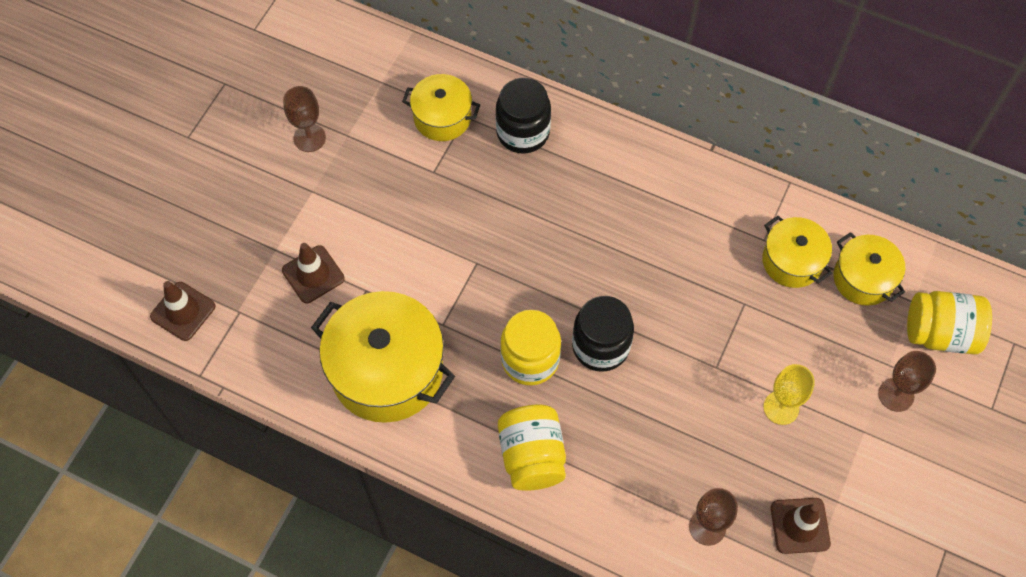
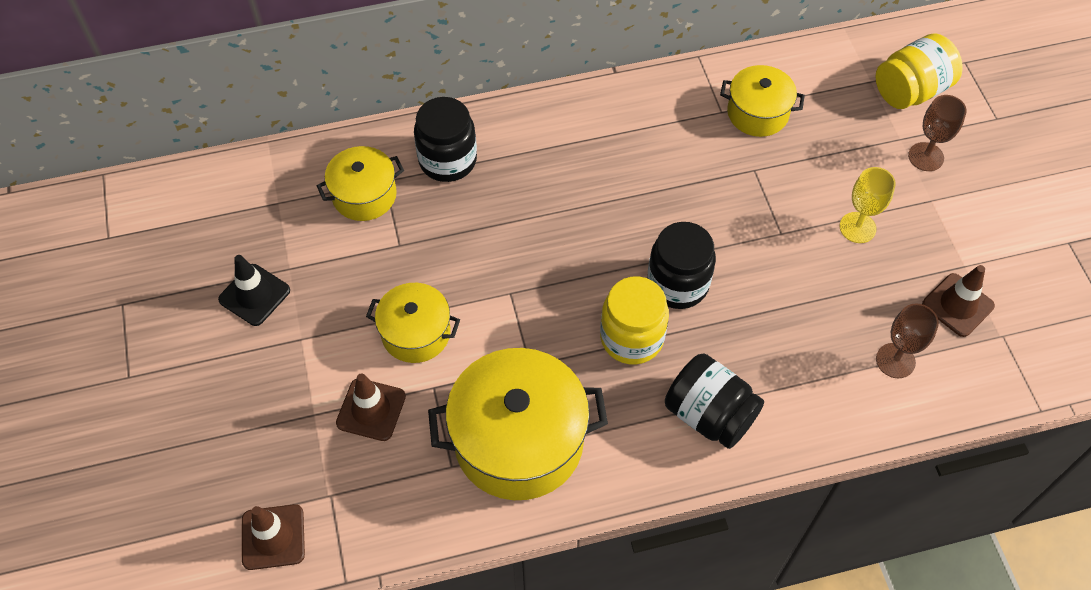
camera: 40 degrees left, 5 degrees down
(309, 138) = (254, 295): brown goblet -> black traffic cone
(532, 456) = (709, 414): yellow jar -> black jar
(863, 278) = (820, 89): yellow pot -> yellow pot (416, 333)

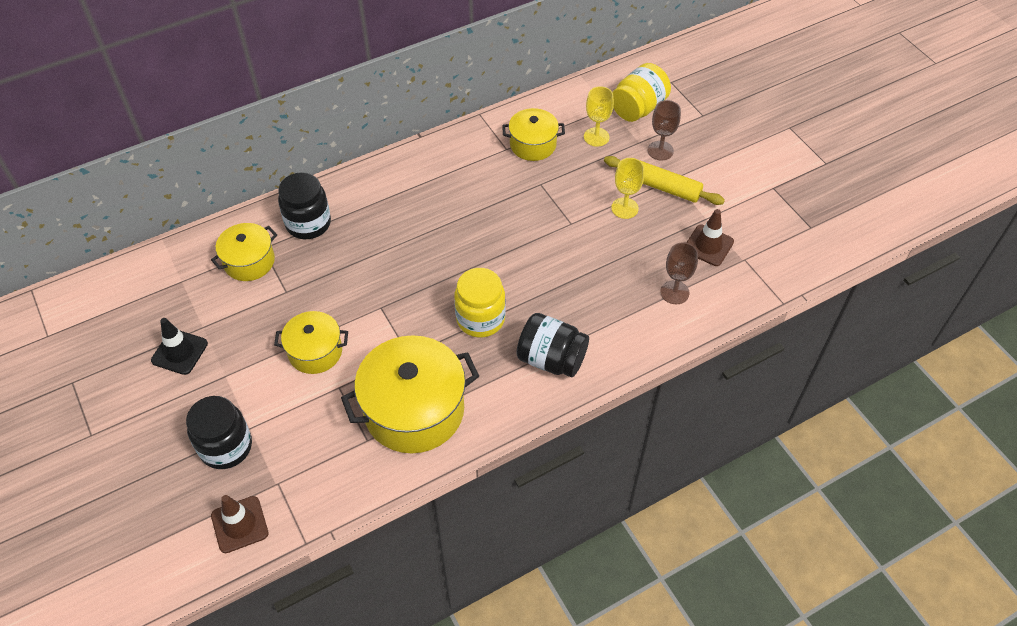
camera: 15 degrees left, 5 degrees down
(371, 410) = (294, 414): brown traffic cone -> none
(677, 284) = (505, 274): black jar -> black jar (226, 447)
(844, 119) = (596, 137): none -> yellow goblet
(915, 208) = (661, 187): none -> yellow rolling pin

